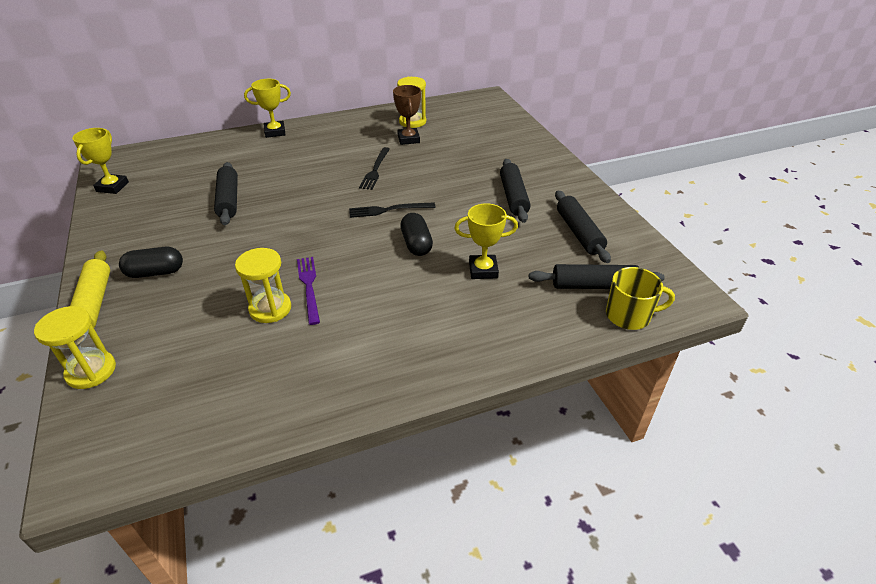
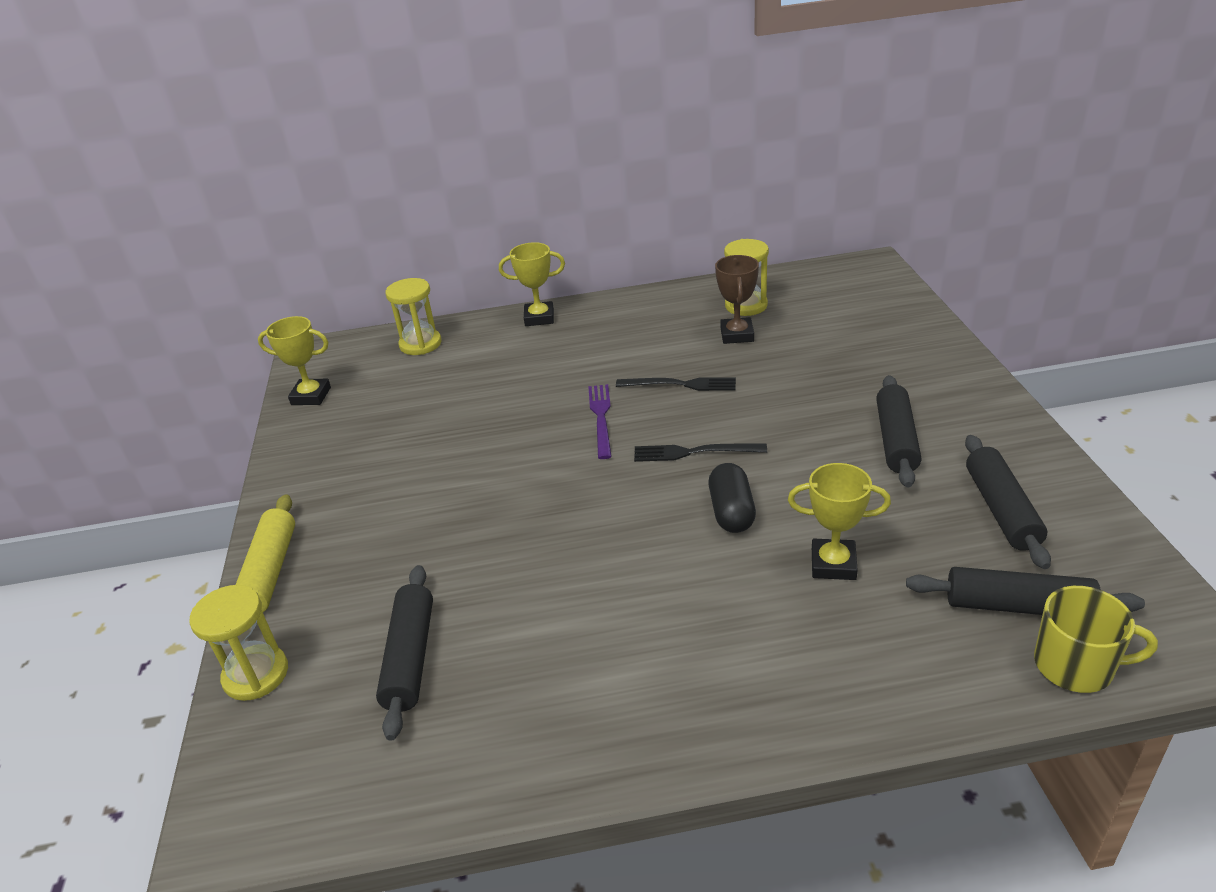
camera: 15 degrees right, 5 degrees down
(112, 187) = (311, 396): yellow trophy -> yellow trophy turned 75 degrees clockwise
(155, 272) = (353, 531): black capsule -> none
(229, 200) = (463, 424): black rolling pin -> black rolling pin (410, 658)
(270, 309) = (504, 601): yellow hourglass -> yellow hourglass (420, 344)
(309, 287) = (563, 571): purple fork -> purple fork (601, 418)
(375, 170) = (680, 384): black fork -> black fork turned 105 degrees counterclockwise

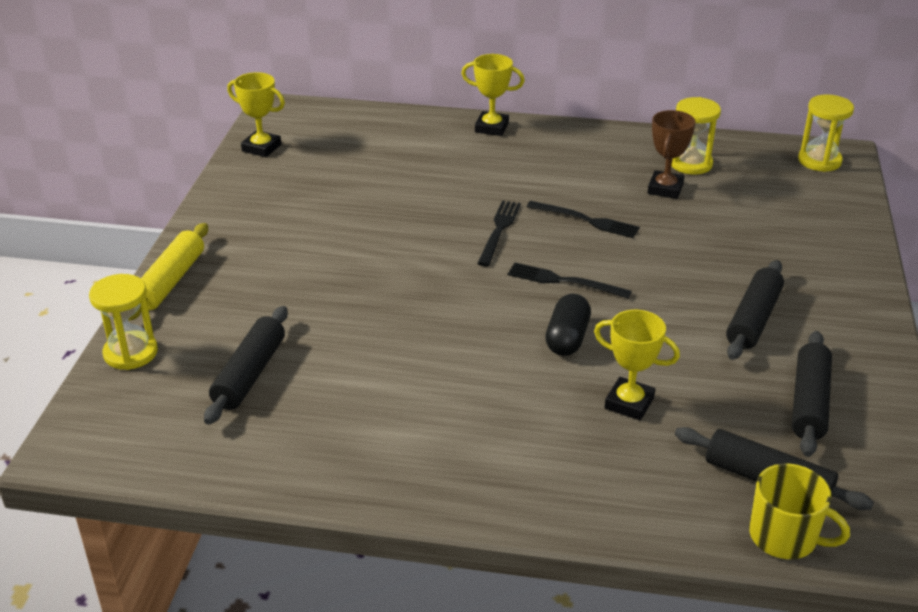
camera: 15 degrees right, 0 degrees up
(420, 344) = (374, 125): yellow hourglass -> yellow hourglass (819, 161)
(601, 418) = (499, 230): purple fork -> black fork

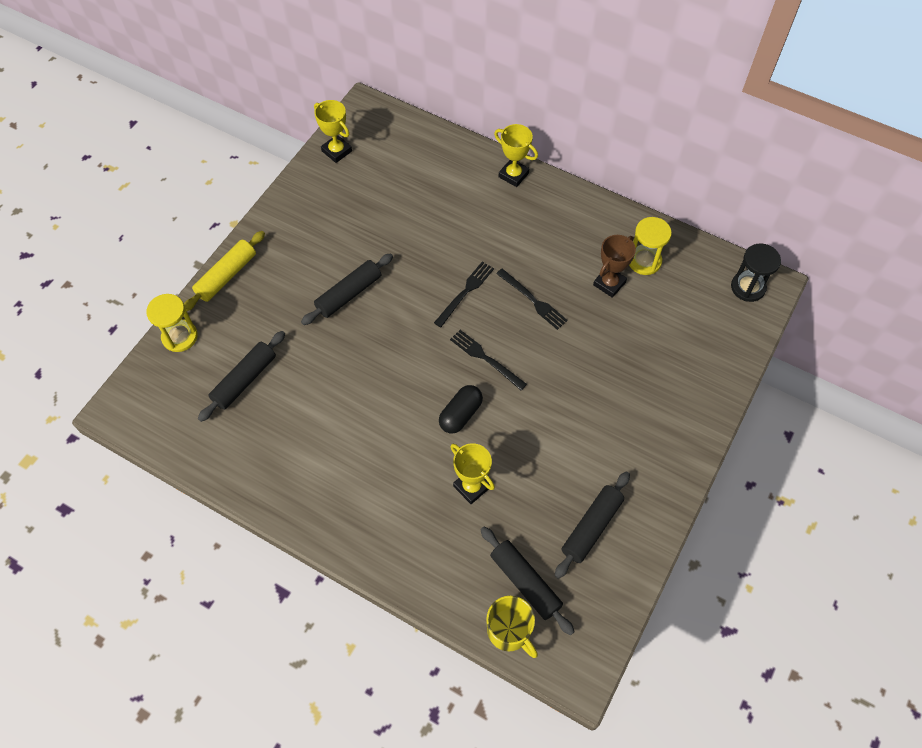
camera: 20 degrees right, 25 degrees up
(753, 319) = (598, 438): black rolling pin -> black rolling pin (349, 294)
(819, 161) = (748, 287): yellow hourglass -> black hourglass

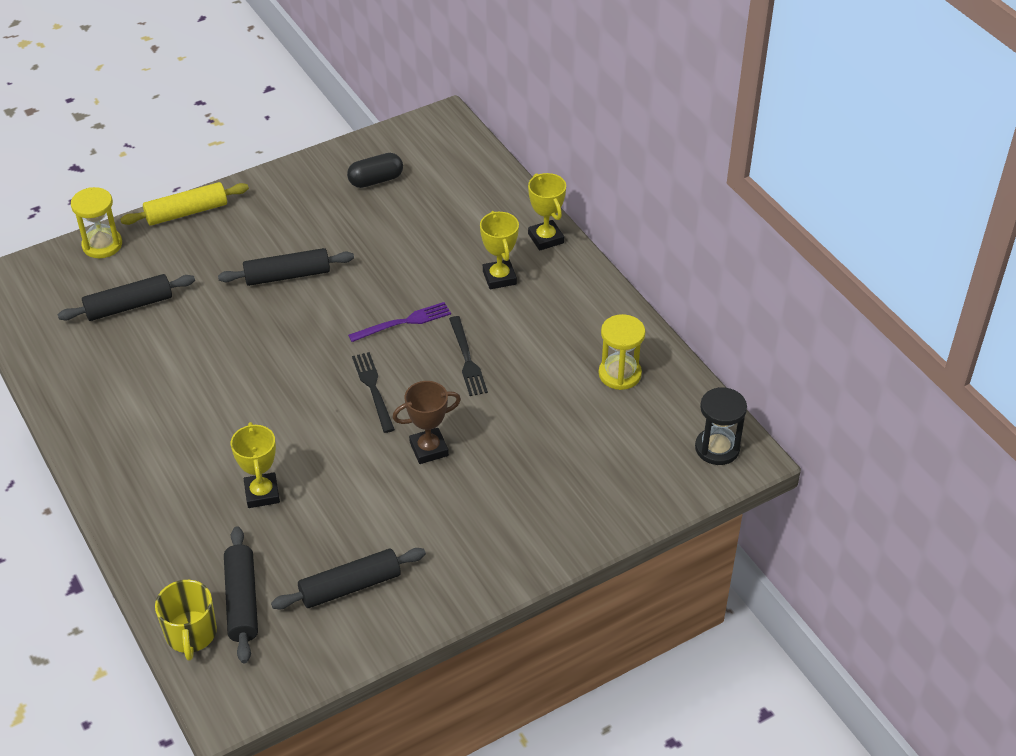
camera: 30 degrees right, 15 degrees down
(337, 151) = (382, 147): yellow trophy -> yellow trophy (499, 277)
(460, 414) = (306, 426): black capsule -> black capsule (376, 180)
(465, 292) = (403, 322): black fork -> purple fork
(609, 283) = (562, 378): brown trophy -> brown trophy (429, 449)

